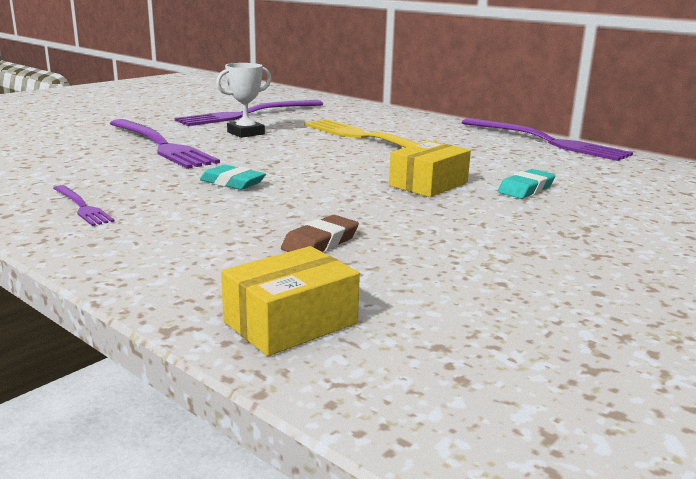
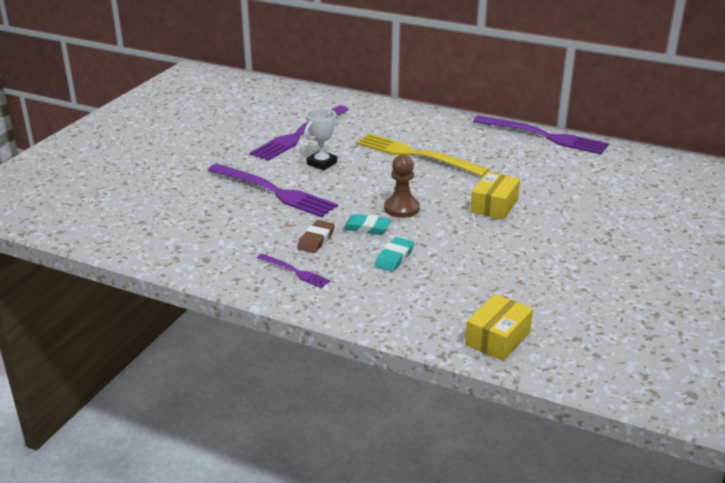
camera: 15 degrees left, 10 degrees up
(298, 173) = (401, 208): none -> brown pawn
(320, 242) = (468, 276): brown eraser -> brown eraser (316, 240)
(526, 189) = (557, 199): turquoise eraser -> turquoise eraser (394, 258)

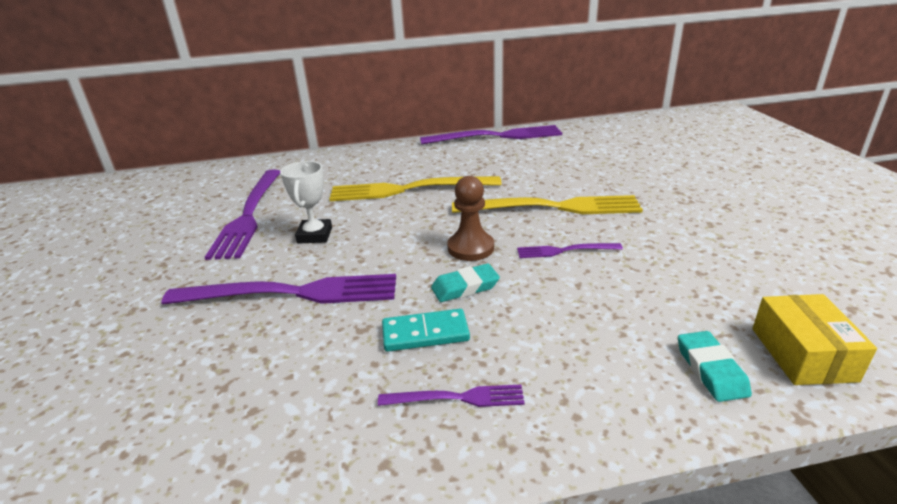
camera: 35 degrees left, 0 degrees up
(316, 240) = (425, 333): brown eraser -> turquoise domino
(394, 258) = (547, 310): turquoise eraser -> turquoise eraser (711, 370)
(456, 234) = (565, 250): none -> purple fork
(494, 205) = (552, 207): yellow box -> yellow fork

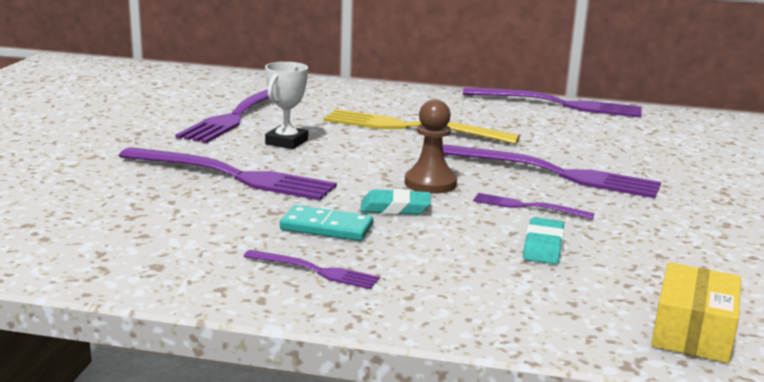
camera: 20 degrees right, 10 degrees down
(552, 207) = (553, 173): yellow fork -> purple fork
(711, 370) = (577, 316): turquoise eraser -> turquoise eraser (543, 246)

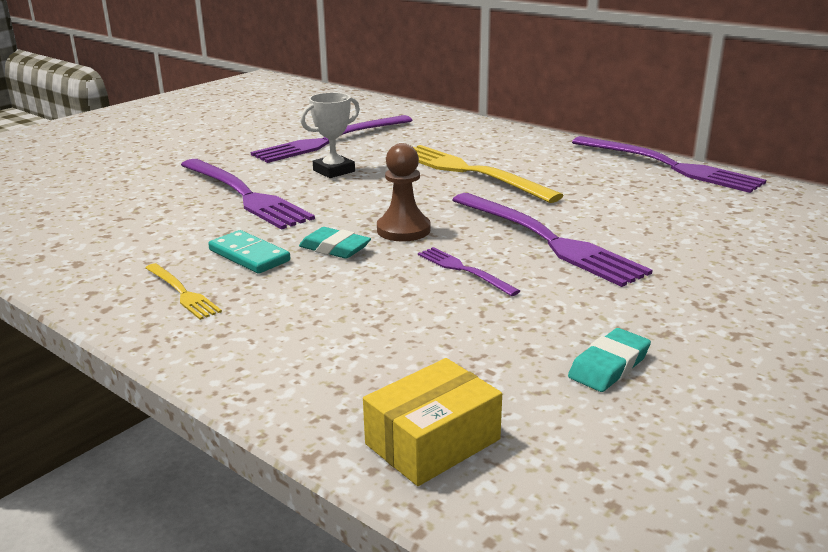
camera: 30 degrees right, 5 degrees up
(314, 270) = (182, 292): purple fork -> yellow fork
(543, 246) = (416, 314): turquoise eraser -> turquoise eraser (609, 366)

